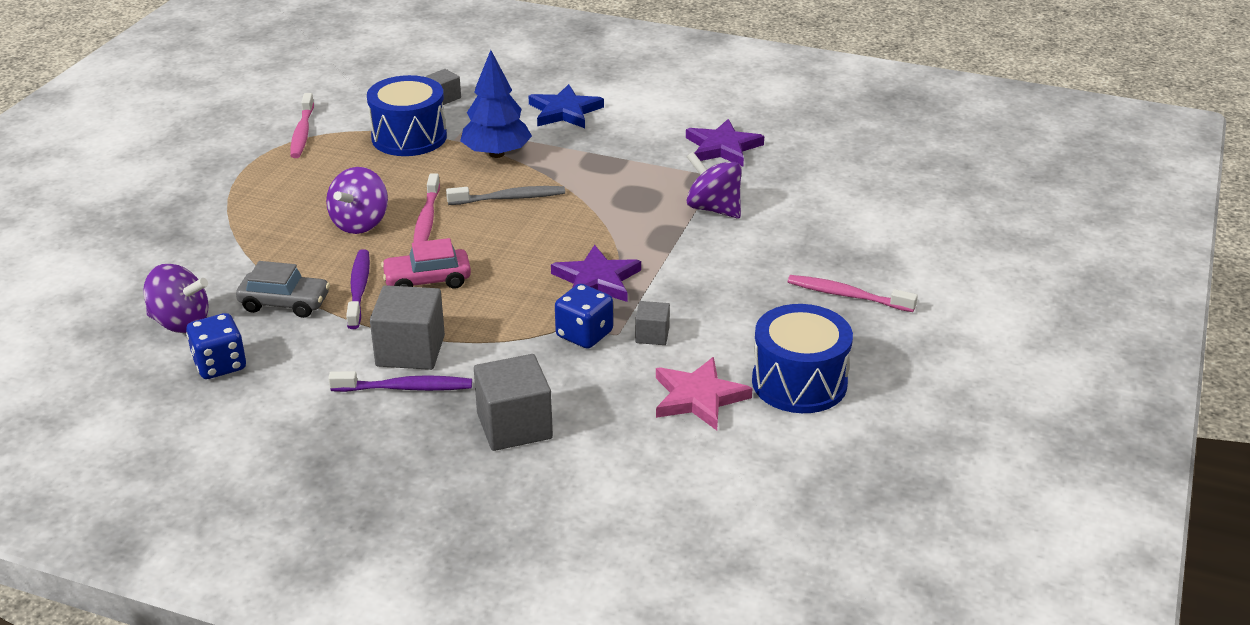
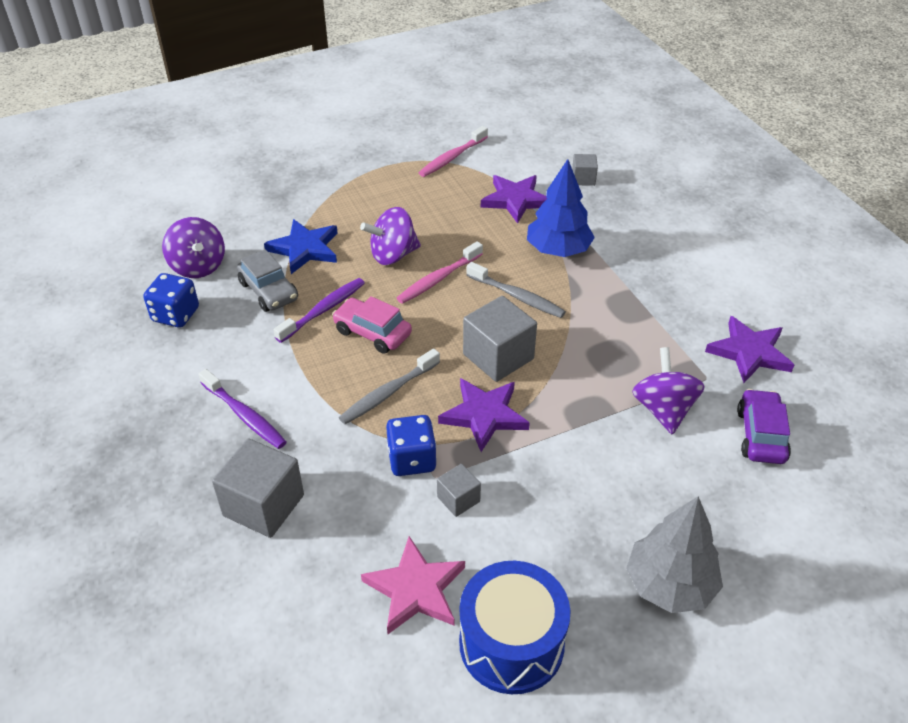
camera: 45 degrees right, 10 degrees up
(409, 137) = (515, 200): blue drum -> purple star
(410, 351) = (287, 386): grey cube -> grey cube (498, 356)
(502, 309) = (388, 393): none -> grey toothbrush
(565, 111) = (658, 240): blue star -> blue star (305, 249)
(792, 189) = (760, 435): none -> purple car
(847, 295) = (669, 585): pink toothbrush -> grey tree

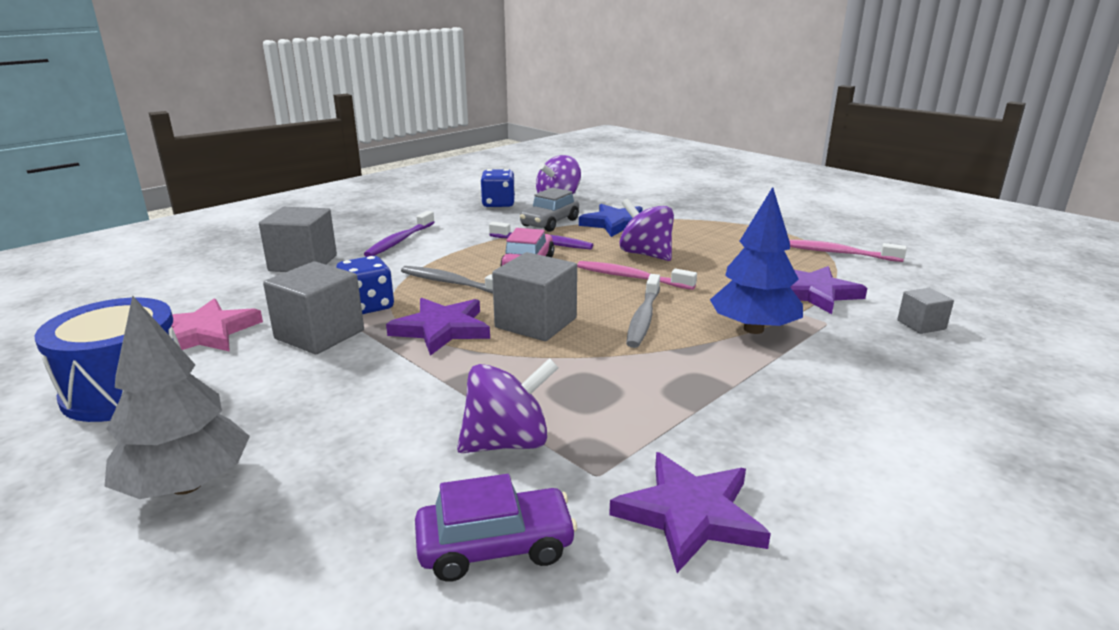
camera: 70 degrees right, 20 degrees down
(458, 499) = (319, 334): grey cube -> grey cube, size x1.88

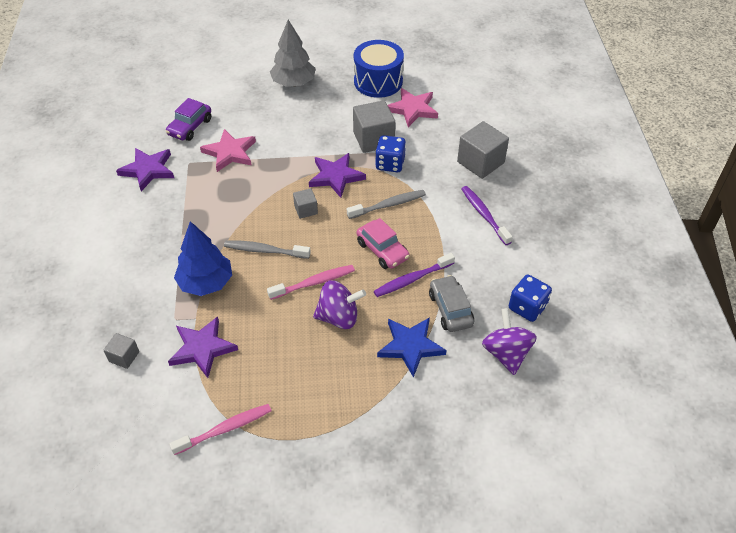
camera: 130 degrees right, 25 degrees up
(508, 442) = (230, 153): purple spinning top -> pink star
(536, 323) = (306, 210): grey cube -> grey cube, size x0.53
(643, 318) = (265, 250): grey toothbrush -> grey toothbrush turned 45 degrees counterclockwise

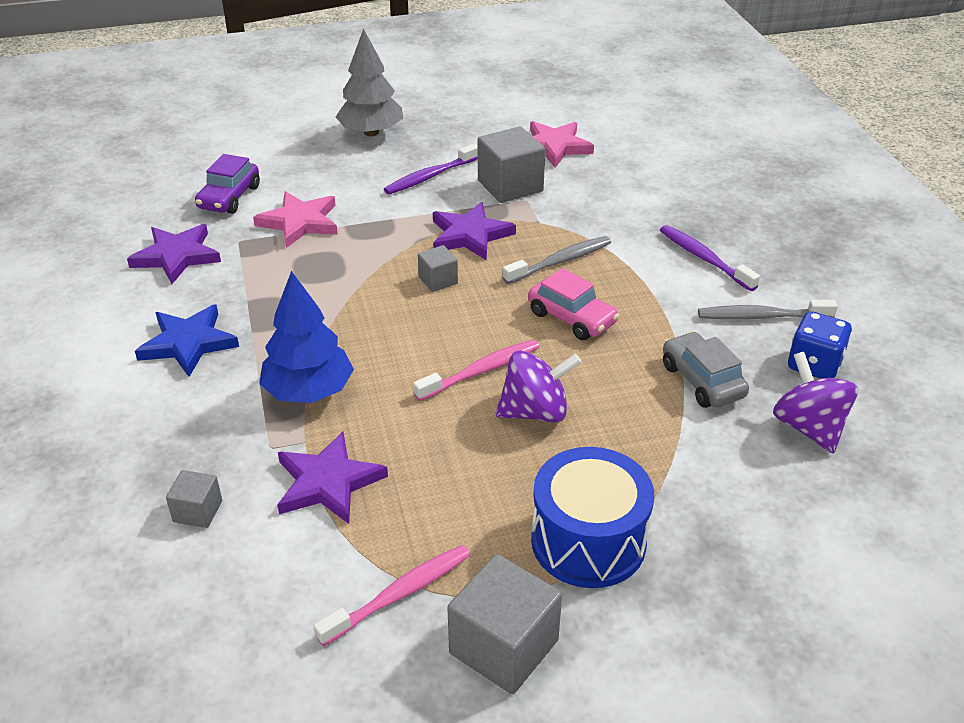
camera: 10 degrees left, 10 degrees down
(265, 250) = (390, 338): grey toothbrush -> grey toothbrush (761, 316)
(378, 81) = (493, 120): blue drum -> blue drum (588, 541)
(390, 164) = (544, 212): blue dice -> none
(410, 346) = (660, 437): blue star -> blue star (188, 343)
(412, 279) = (629, 349): purple toothbrush -> purple toothbrush (430, 176)
(480, 162) = (674, 198): grey cube -> grey cube (504, 647)

